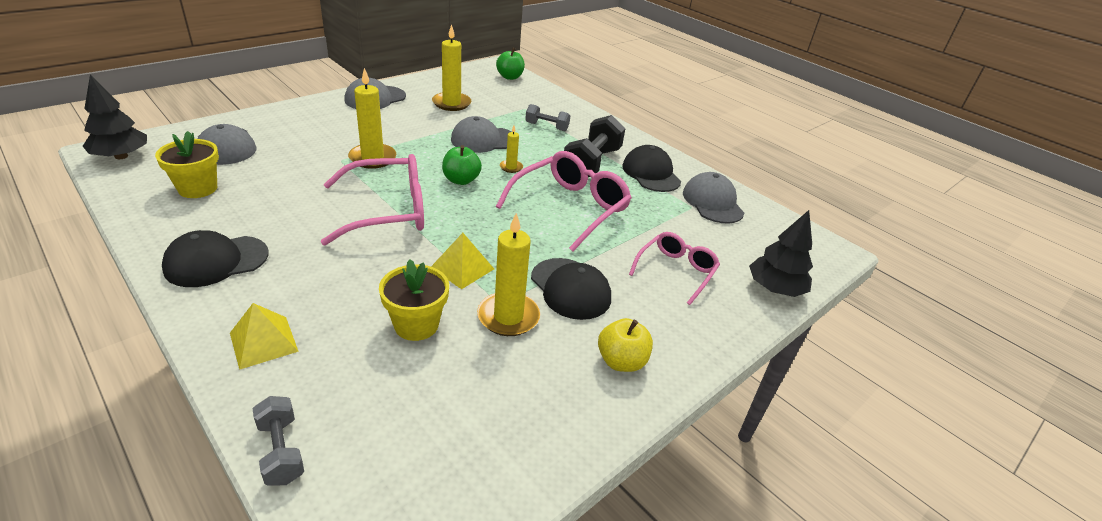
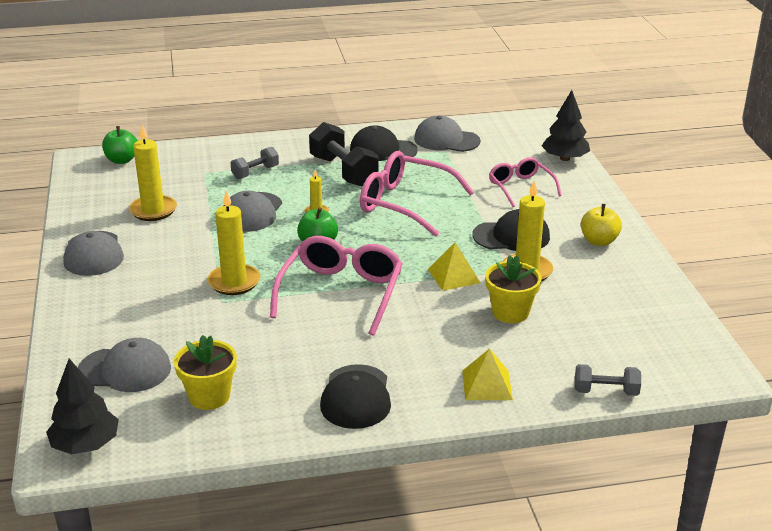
camera: 55 degrees left, 5 degrees down
(570, 208) = (405, 203): pink glasses -> pink glasses turned 45 degrees counterclockwise

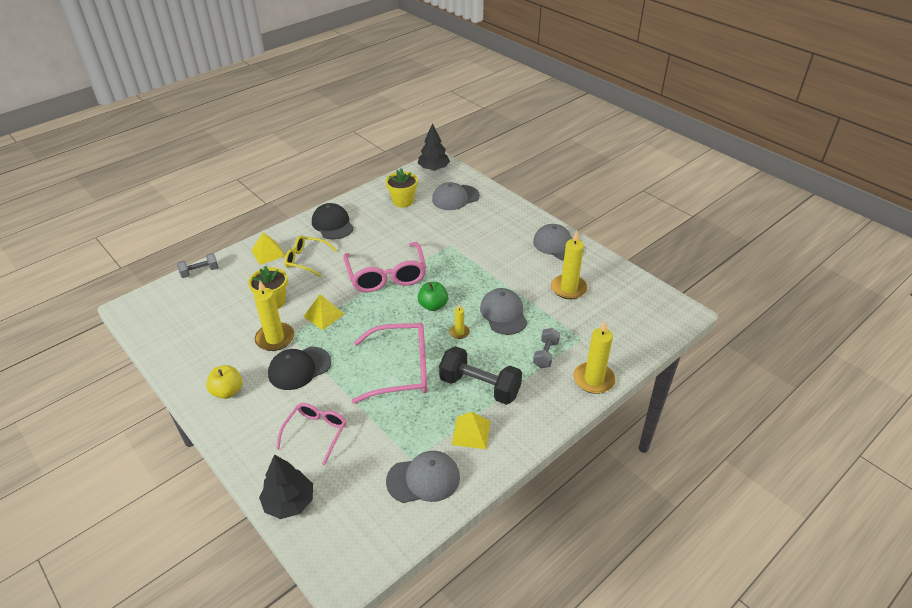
camera: 150 degrees right, 10 degrees up
(122, 160) = (656, 324): green apple -> none
(234, 282) = (456, 259): yellow candle -> yellow candle (593, 380)
(383, 150) = (471, 432): black cap -> yellow pyramid
(434, 352) = (306, 260): none -> yellow glasses
(520, 187) = (316, 433): pink glasses -> pink glasses turned 105 degrees counterclockwise

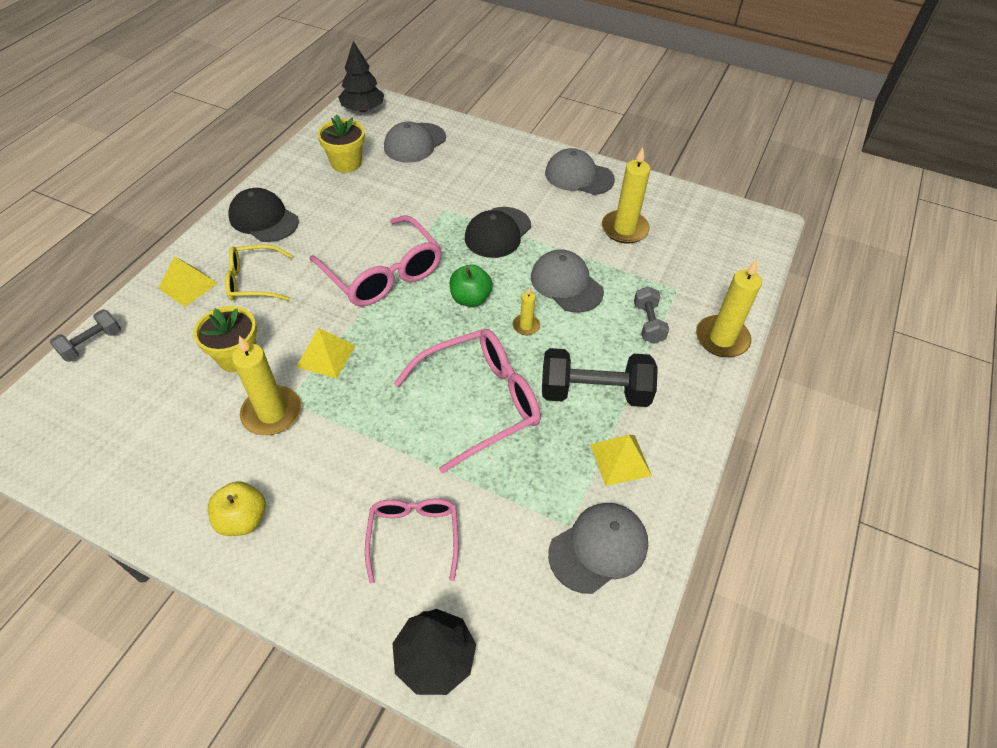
camera: 25 degrees left, 10 degrees up
(299, 368) = (334, 446): black cap -> black cap (497, 232)

